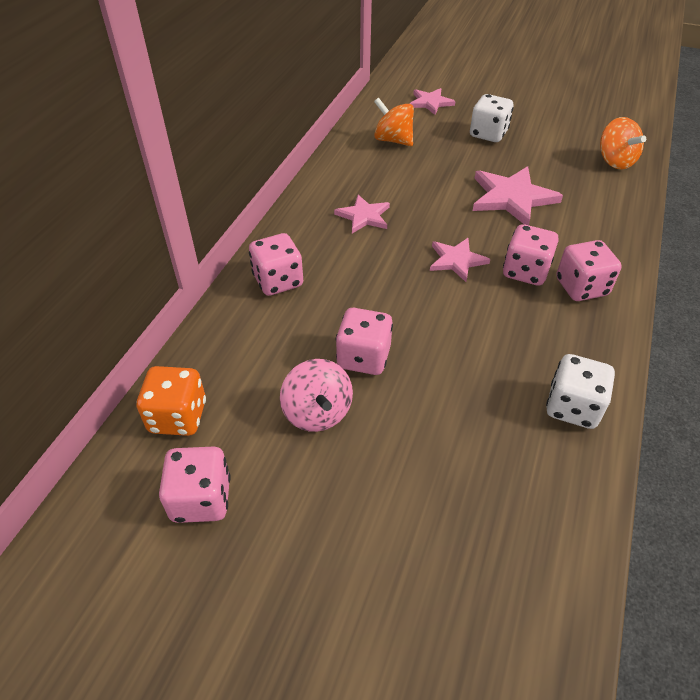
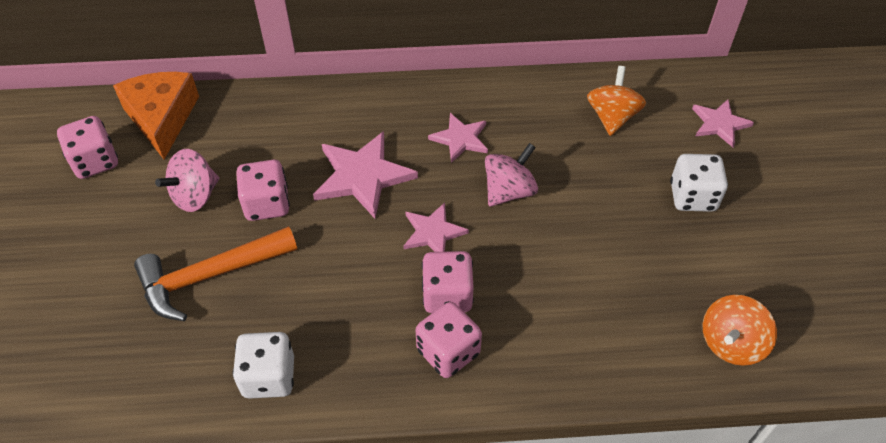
camera: 65 degrees right, 5 degrees up
(178, 417) = (162, 118): orange dice -> orange cheese
(278, 281) = (333, 114): pink dice -> none
(433, 424) = (210, 276): none -> orange hammer
(436, 209) = (509, 191): none -> pink spinning top
(512, 198) = (573, 252): pink star -> pink star (362, 176)

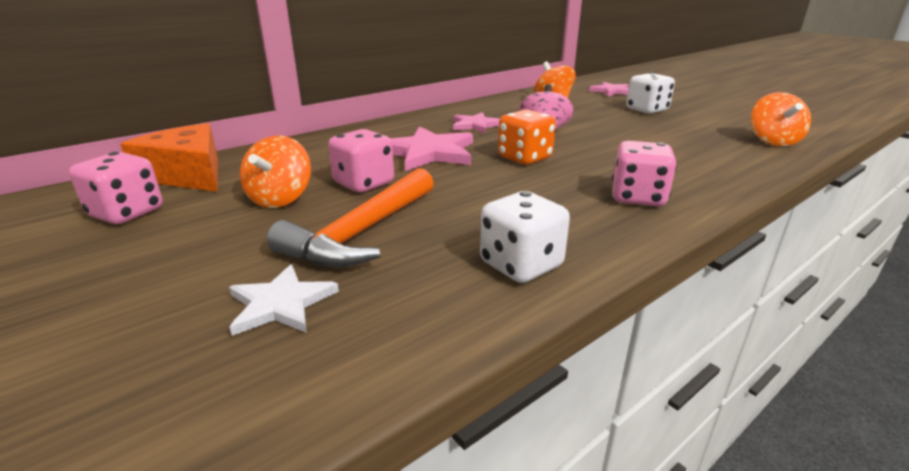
camera: 35 degrees left, 25 degrees down
(112, 326) = (281, 303): none -> white star
(195, 196) = (280, 199): pink spinning top -> orange spinning top
(433, 232) = (524, 158): pink star -> orange dice
(447, 295) = (586, 176): pink dice -> none

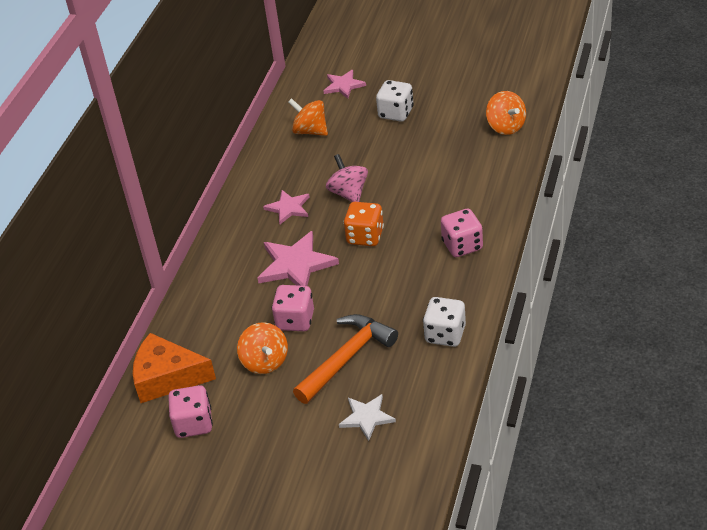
camera: 30 degrees left, 15 degrees up
(362, 232) = (347, 358): orange hammer -> orange hammer turned 135 degrees counterclockwise

